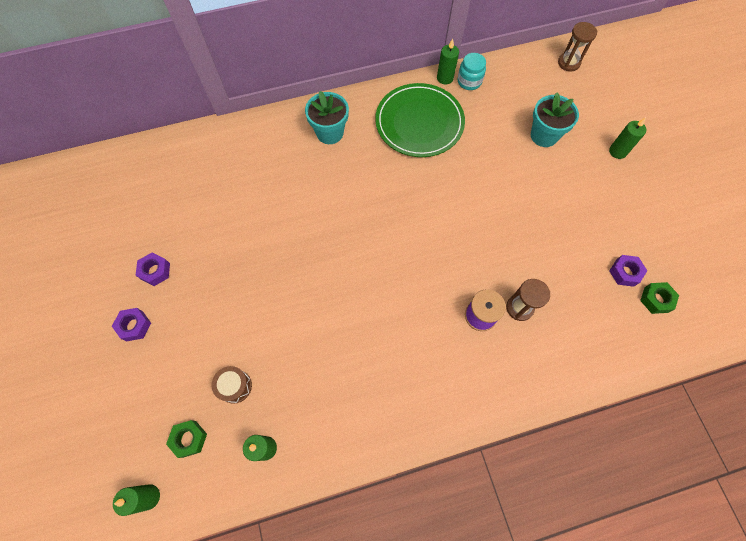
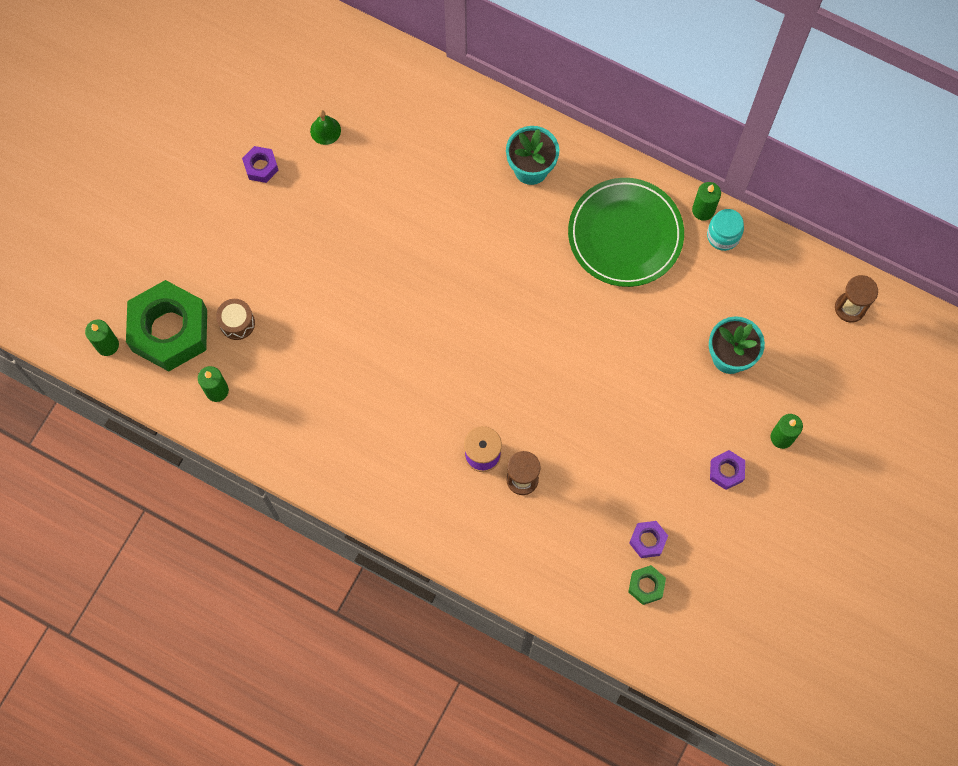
camera: 45 degrees right, 5 degrees up
(134, 326) = (205, 201): purple nut -> purple nut (726, 471)
(179, 214) = (325, 130): none -> green bell
(189, 439) = (169, 330): green nut -> green nut, size x2.31

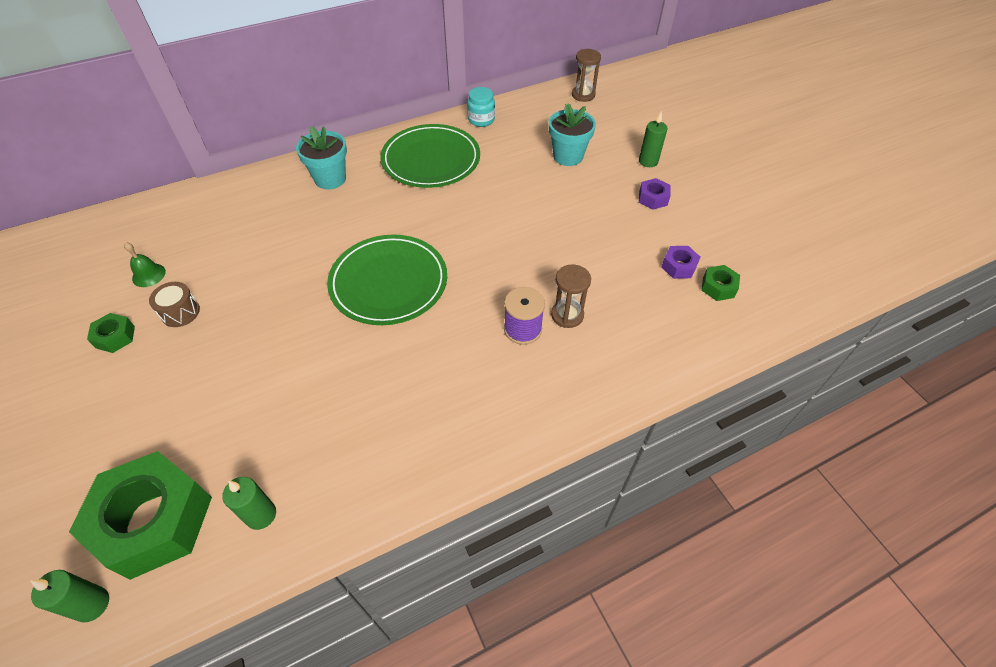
camera: 55 degrees left, 20 degrees down
(237, 323) = (219, 448): brown drum -> brown drum (180, 312)
(261, 167) = (115, 337): purple nut -> green nut
(453, 317) = (389, 282): none -> green plate
(703, 210) = (454, 119): green candle -> none

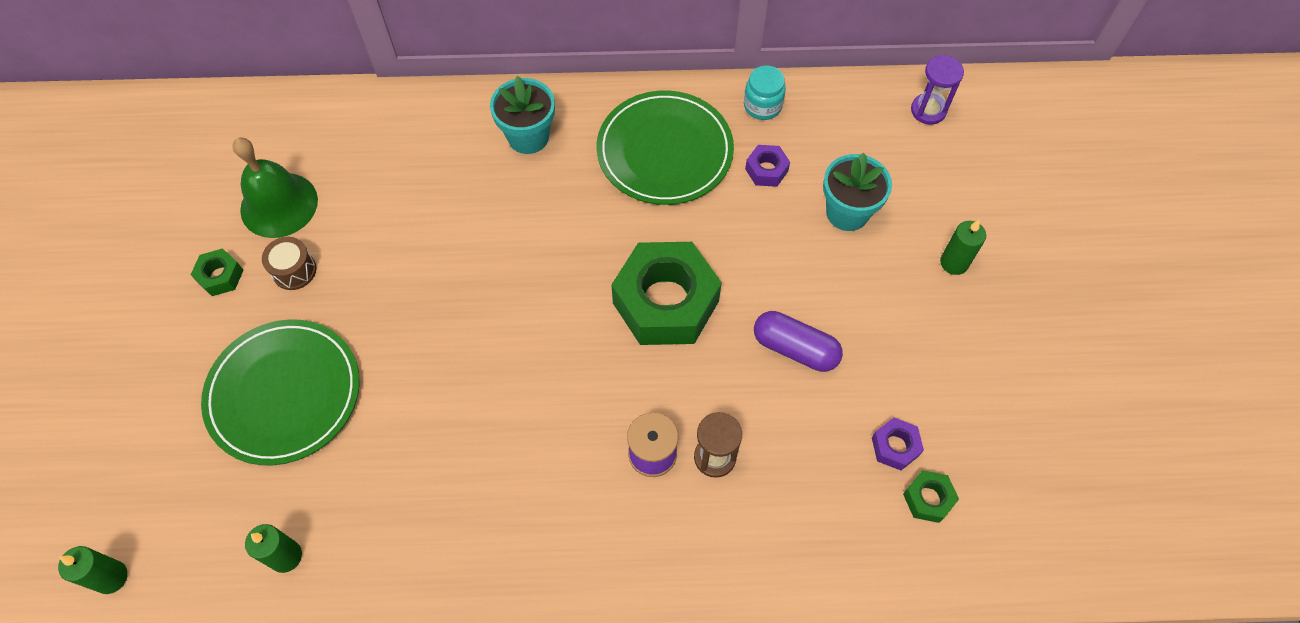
camera: 25 degrees right, 10 degrees up
(149, 275) = (279, 204): green bell -> green bell, size x2.02
(154, 521) = (189, 515): green nut -> green nut (665, 302)
(389, 282) = (530, 322): green plate -> green plate (284, 393)
(581, 236) = (795, 348): none -> purple capsule
(583, 95) = (928, 110): brown hourglass -> purple hourglass
(653, 198) = (924, 327): purple nut -> purple nut (766, 170)

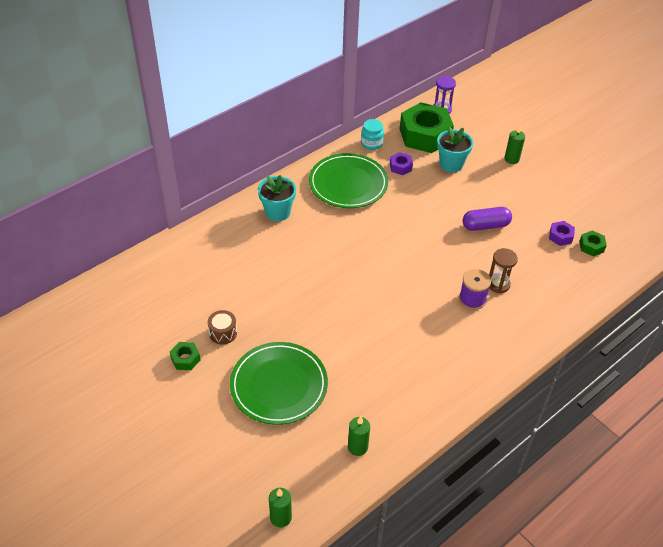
camera: 40 degrees left, 15 degrees down
(279, 204) = (181, 311): green bell -> none
(665, 302) = (414, 240): green nut -> green nut (425, 135)

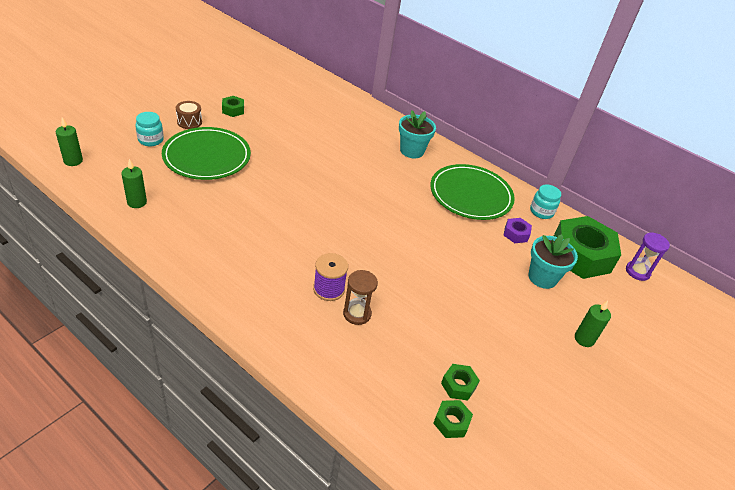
camera: 75 degrees right, 5 degrees down
(223, 333) = (261, 126): brown drum -> brown drum (189, 122)
(243, 441) = (151, 140): none -> turquoise jar
(485, 225) = (450, 306): purple capsule -> none
(560, 236) = (458, 385): purple nut -> green nut

